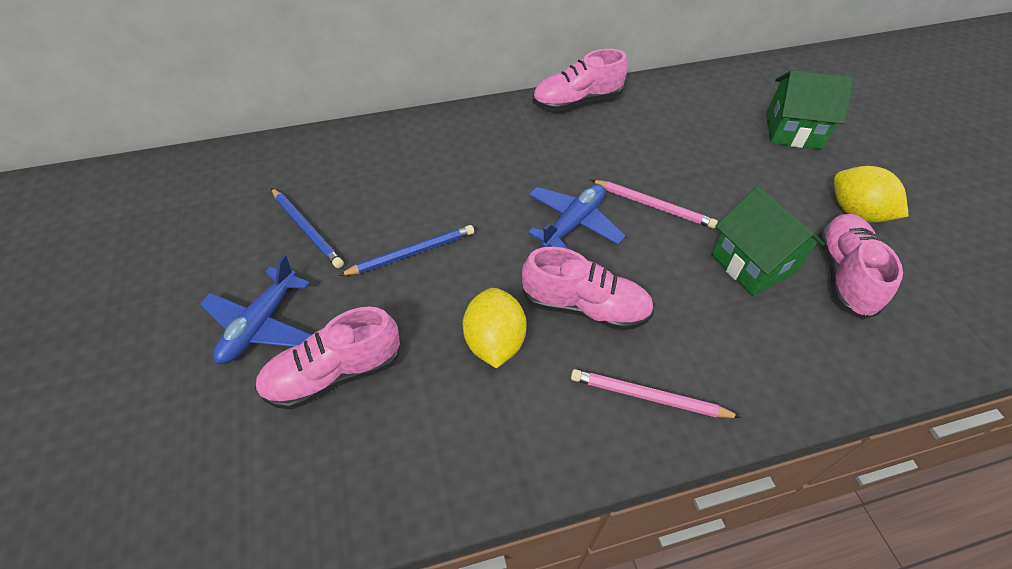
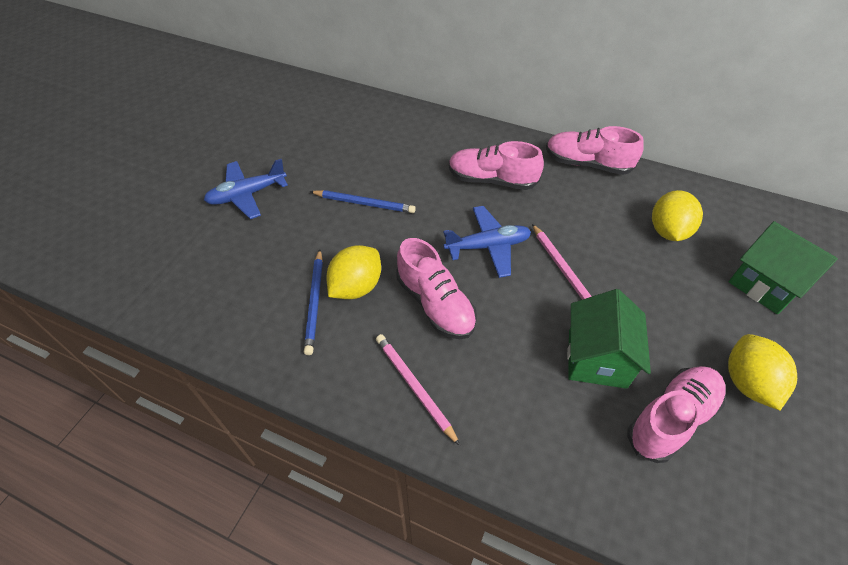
camera: 40 degrees right, 0 degrees up
(307, 229) = (321, 155): blue pencil -> blue pencil (315, 302)
(334, 374) = (255, 245): pink shoe -> pink shoe (492, 180)
(693, 126) = (668, 231): none -> yellow lemon

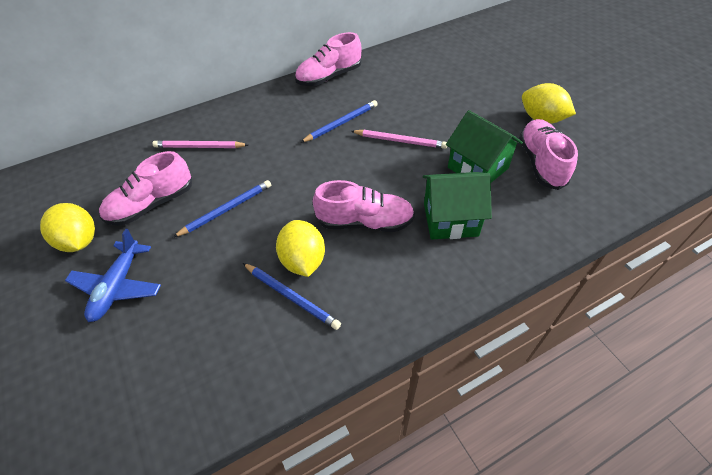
camera: 50 degrees left, 0 degrees up
(414, 387) = (423, 274): pink pencil -> pink pencil (199, 147)
(488, 246) = (344, 164): blue plane -> none
(492, 180) = (289, 127): pink shoe -> pink shoe (152, 204)
(536, 211) = (341, 123): none -> blue pencil
(668, 231) = (417, 80): yellow lemon -> yellow lemon (80, 241)
(765, 284) = (488, 70): green house -> green house (450, 219)

